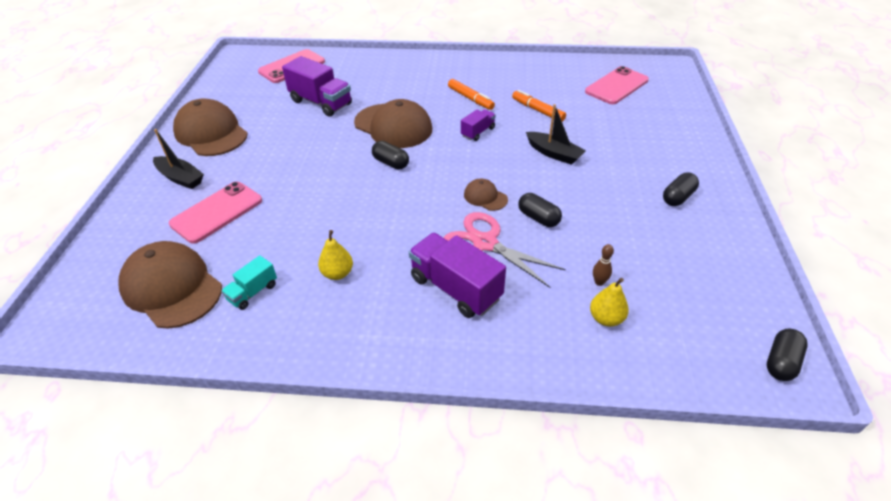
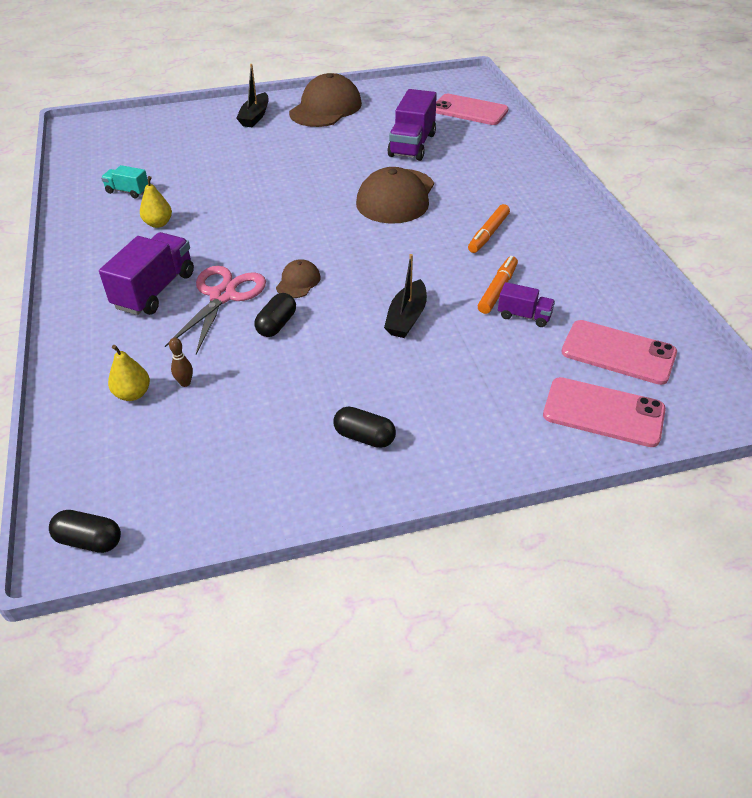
camera: 70 degrees right, 0 degrees up
(172, 287) = (125, 157): brown cap -> none
(217, 212) = (217, 146): pink phone -> pink phone (603, 412)
(391, 163) = (328, 211): black capsule -> none
(478, 132) = (418, 253): purple truck -> purple truck (524, 316)

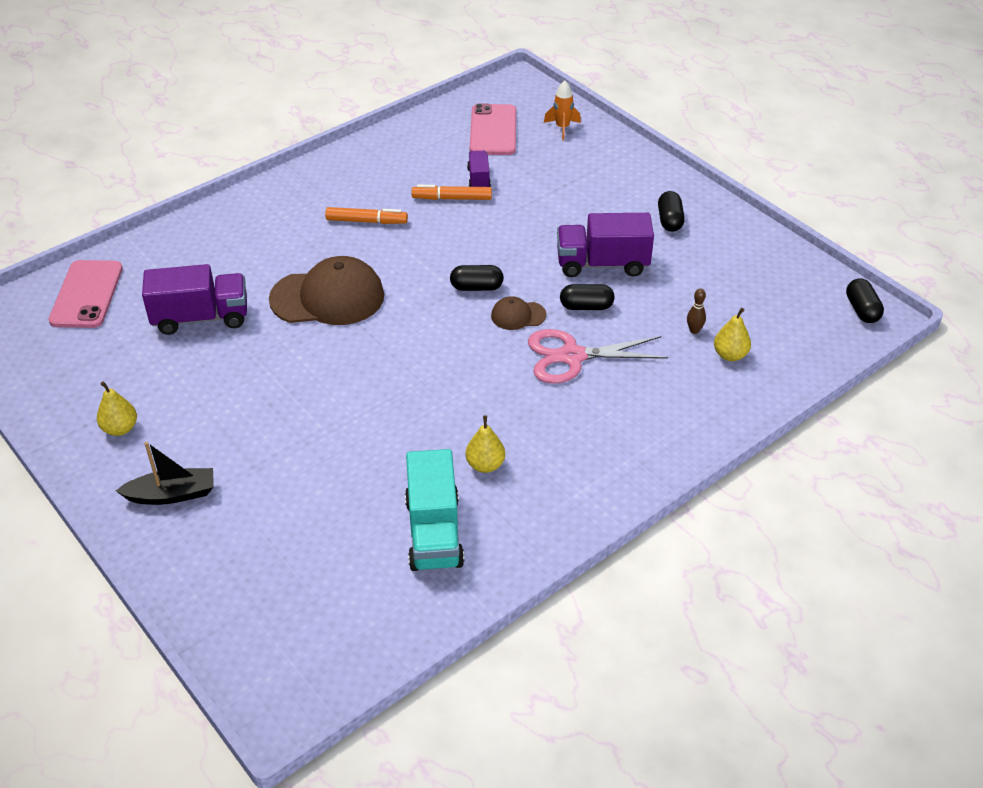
camera: 115 degrees left, 0 degrees up
(127, 191) = (434, 532): turquoise truck -> turquoise truck, size x1.86
(154, 290) = (598, 408): purple truck -> purple truck (602, 264)
(326, 108) = (120, 428): brown cap -> yellow pear
(353, 270) = (476, 287): none -> black capsule
(406, 318) = (524, 237): black boat -> none
(603, 412) = (562, 128): pink phone -> orange rocket

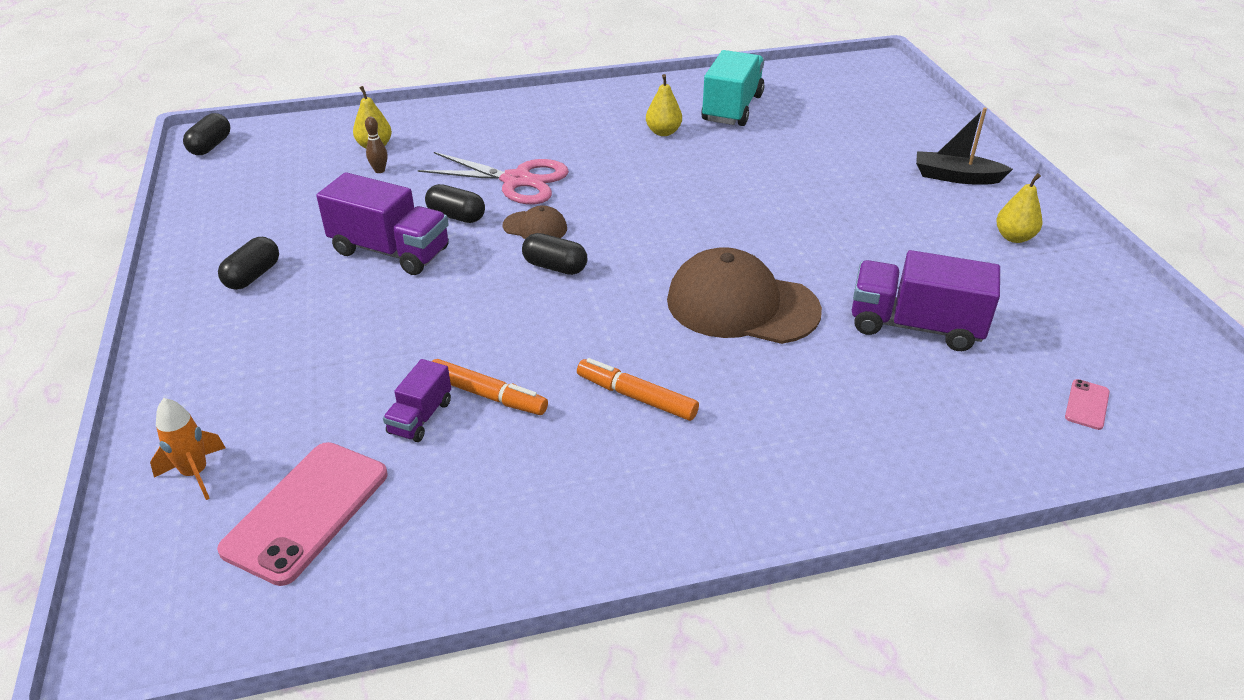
camera: 155 degrees left, 5 degrees down
(86, 294) = (1087, 405): pink phone -> pink phone, size x0.44

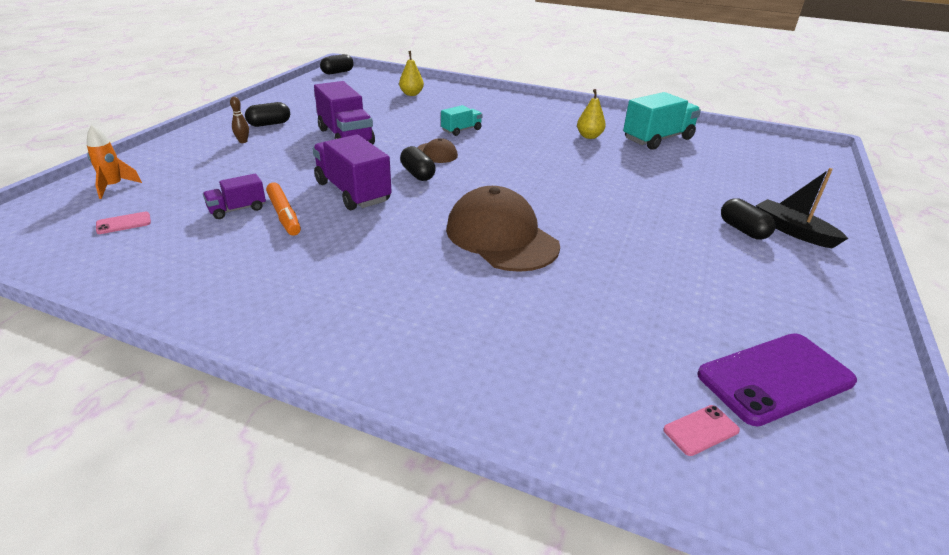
camera: 35 degrees right, 5 degrees down
(306, 511) = (124, 223): pink phone -> pink phone, size x0.44
(379, 170) = (397, 104): brown bowling pin -> brown bowling pin (243, 141)
(456, 216) = (403, 134): black capsule -> black capsule (743, 230)
(516, 181) = (461, 130): pink scissors -> turquoise truck
(636, 397) = (358, 253): orange marker -> none
(915, 326) = (615, 303): purple truck -> purple truck (353, 192)
(1014, 237) = (795, 287): yellow pear -> none
(1083, 332) = (775, 378): none -> purple phone

